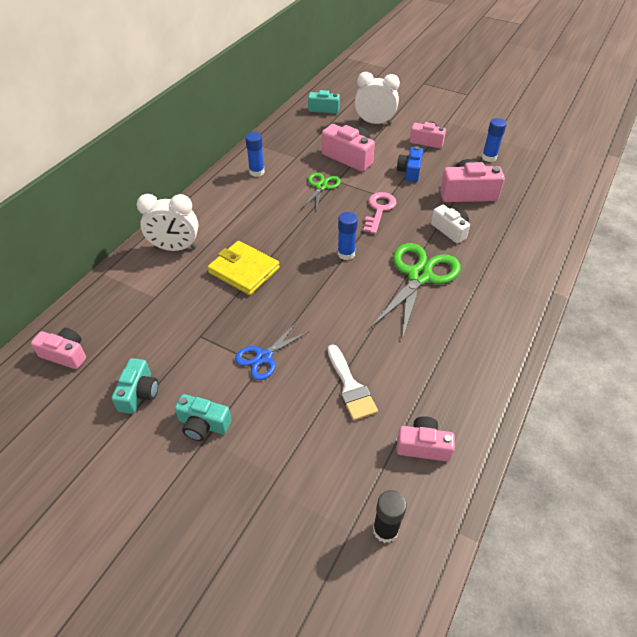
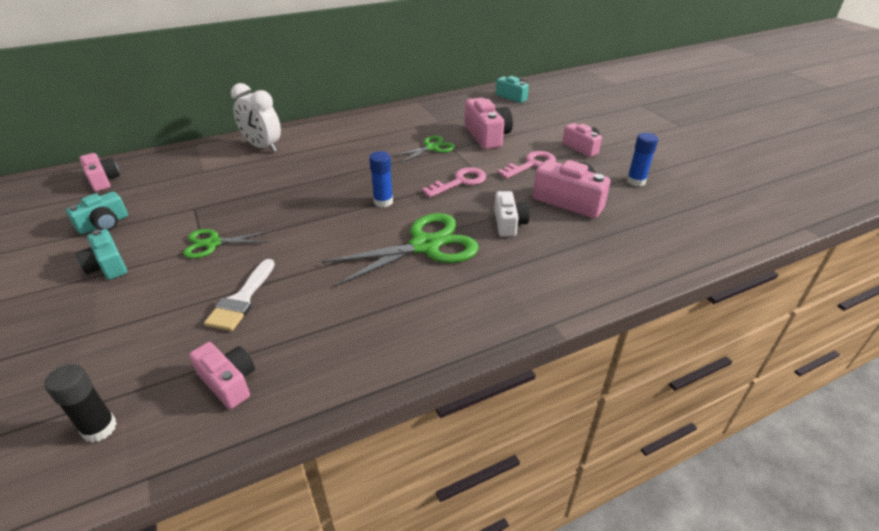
camera: 35 degrees right, 10 degrees down
(244, 270) = (287, 180): yellow wallet -> none
(257, 172) = (393, 121): blue glue stick -> none
(264, 357) = (213, 243): blue scissors -> green scissors
(374, 123) = (547, 119): white clock -> none
(410, 171) = (531, 164): blue camera -> pink key

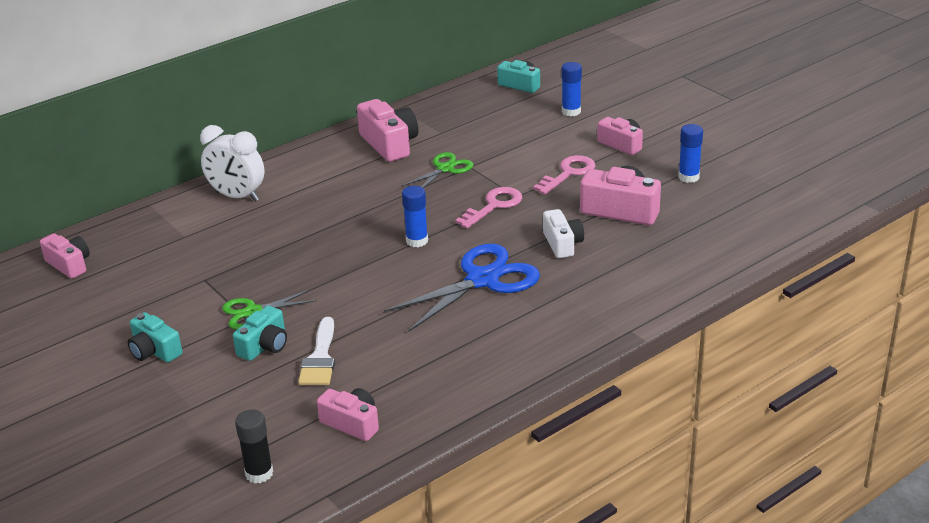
camera: 10 degrees left, 5 degrees down
(104, 224) = (114, 311): turquoise camera -> turquoise camera (264, 346)
(425, 246) = (482, 280): green scissors -> blue scissors
(487, 136) = (506, 144): pink camera -> pink camera (389, 144)
(546, 119) = (571, 111): none -> blue glue stick

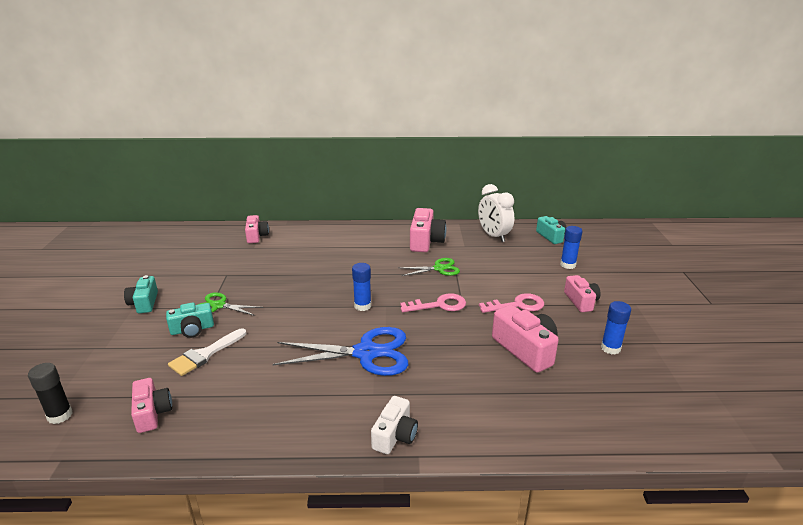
camera: 35 degrees right, 5 degrees down
(69, 265) = (186, 239): pink camera -> pink camera (256, 236)
(237, 196) = (308, 237): white clock -> white clock (493, 236)
(562, 244) = (452, 354): white camera -> white camera (395, 435)

